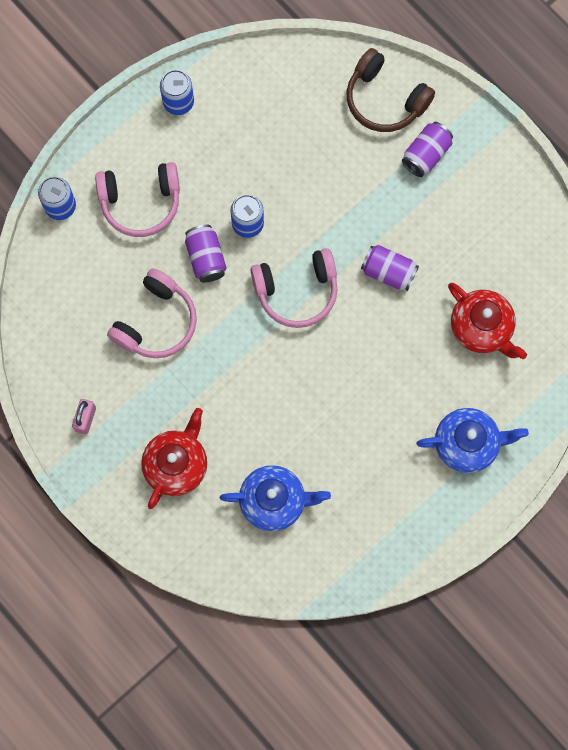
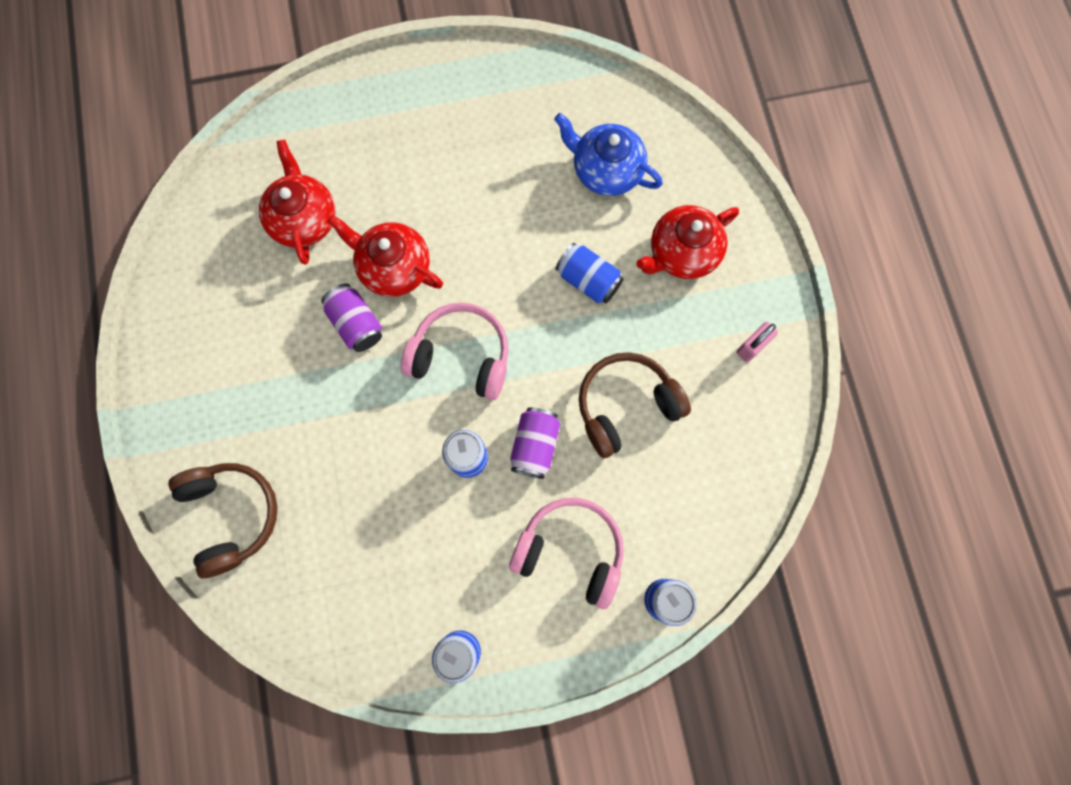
camera: 150 degrees left, 0 degrees up
(156, 322) = (626, 406): pink headphones -> brown headphones
(237, 401) = (588, 280): none -> blue can
(389, 329) = (394, 267): none -> red teapot
(426, 154) = (232, 426): purple can -> none
(467, 444) = (392, 124): blue teapot -> none

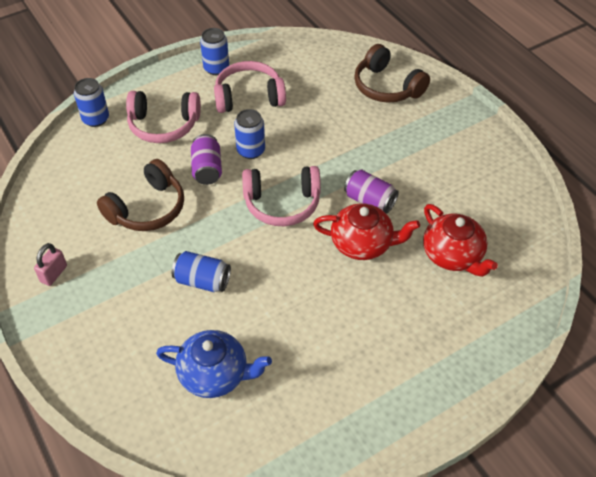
camera: 160 degrees right, 25 degrees down
(434, 566) = (249, 97): none -> pink headphones
(682, 253) = (127, 325): red teapot -> none

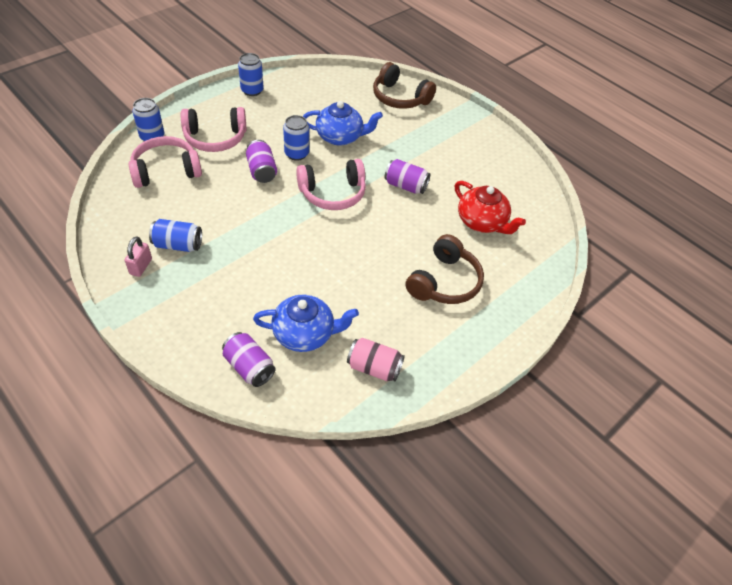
camera: 15 degrees left, 0 degrees up
(145, 407) = (249, 367): none -> purple can
(147, 208) = (215, 206): brown headphones -> brown headphones (444, 282)
(202, 281) = (277, 260): blue can -> blue can (178, 245)
(249, 97) = (285, 112): pink headphones -> pink headphones (166, 171)
(285, 426) = (374, 367): none -> pink can
(305, 133) = (340, 137): none -> blue teapot
(363, 244) = (407, 219): red teapot -> none

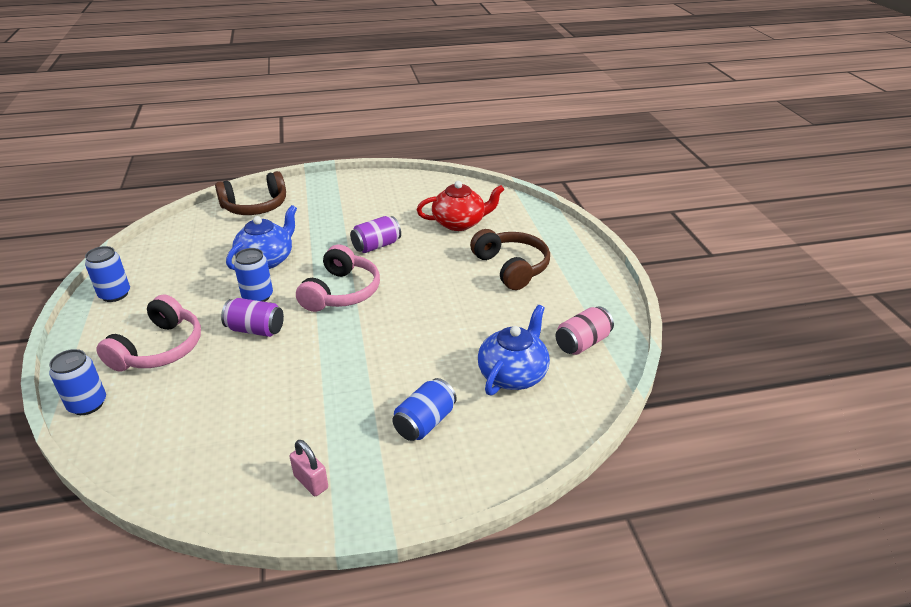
camera: 55 degrees left, 15 degrees down
(166, 171) = (166, 409): pink headphones -> none
(178, 245) = (305, 435): blue can -> blue can (425, 422)
(249, 367) = (530, 430): purple can -> none

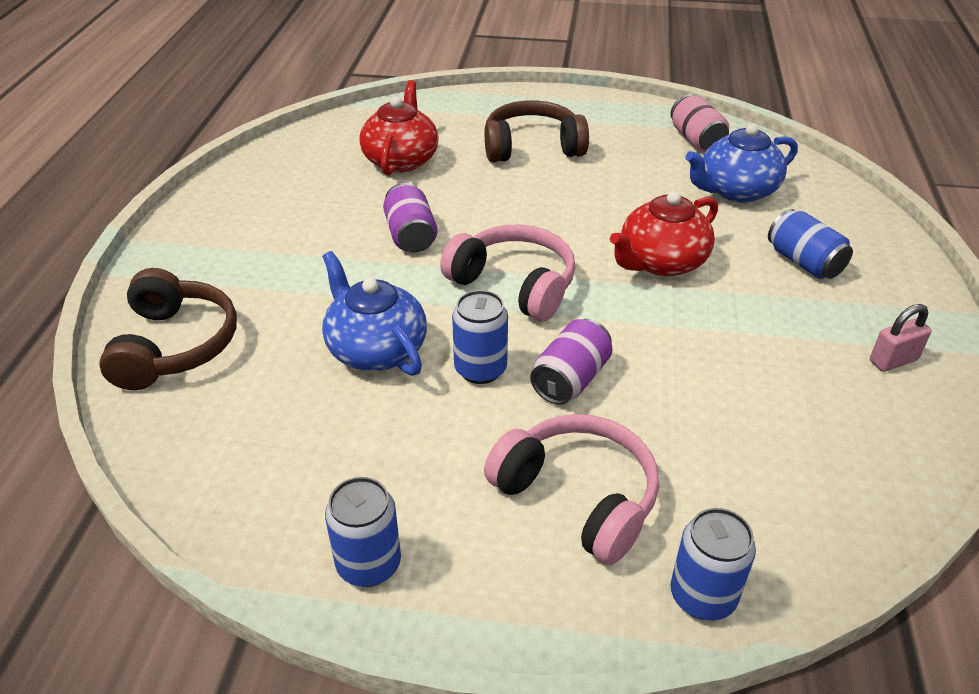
camera: 70 degrees left, 5 degrees up
(392, 348) = (661, 262): none -> red teapot
(513, 374) = (736, 190): blue teapot -> blue teapot turned 75 degrees counterclockwise

